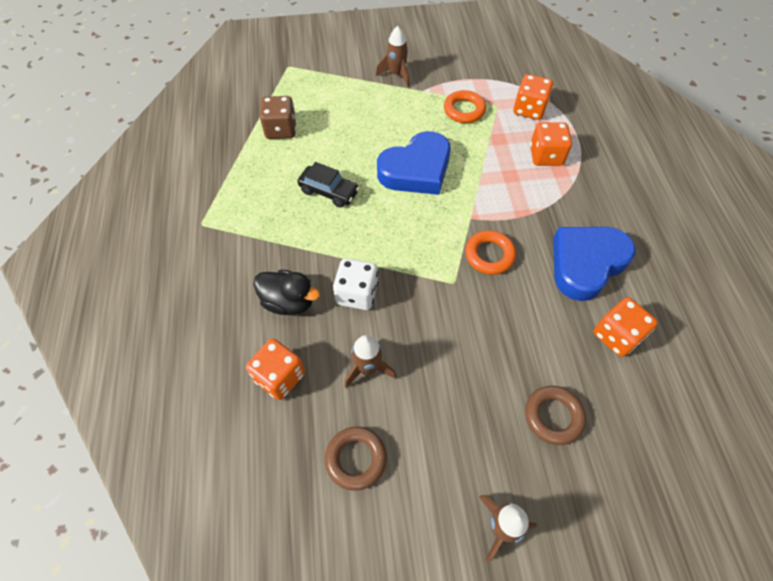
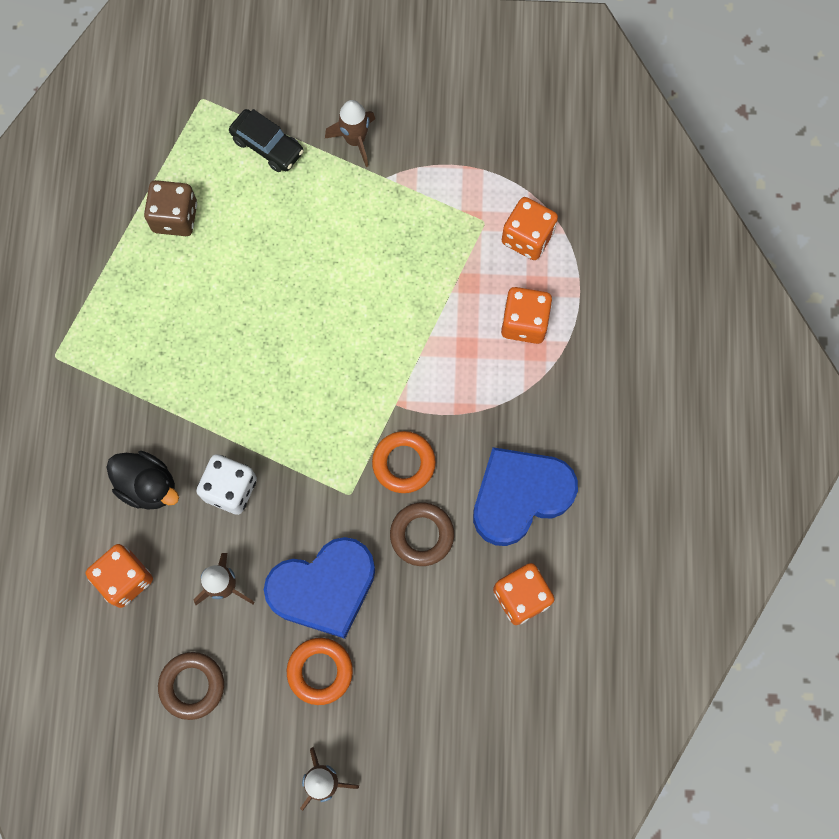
camera: 10 degrees right, 15 degrees up
(329, 191) = (223, 333): black car -> black car (267, 146)
(416, 170) = (344, 317): blue heart -> blue heart (324, 588)
(464, 110) = (435, 224): orange ring -> orange ring (320, 671)
(553, 416) = (415, 678): brown ring -> brown ring (422, 535)

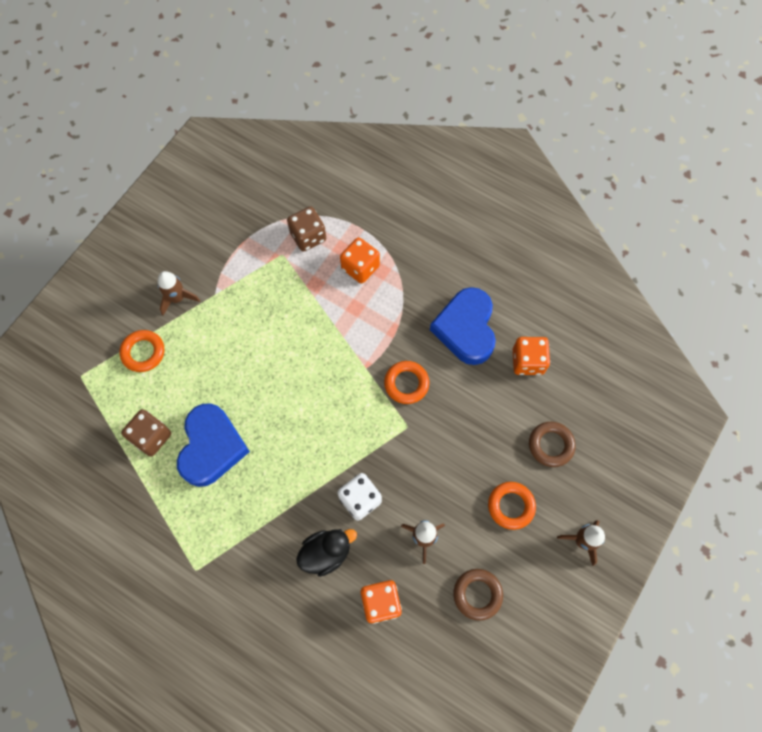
camera: 60 degrees left, 5 degrees down
(267, 146) = (143, 352): black car -> orange ring
(324, 588) = (459, 475): blue heart -> blue heart (211, 447)
(422, 535) = (458, 397): brown ring -> brown ring (551, 445)
(527, 237) = (308, 236): orange dice -> brown dice

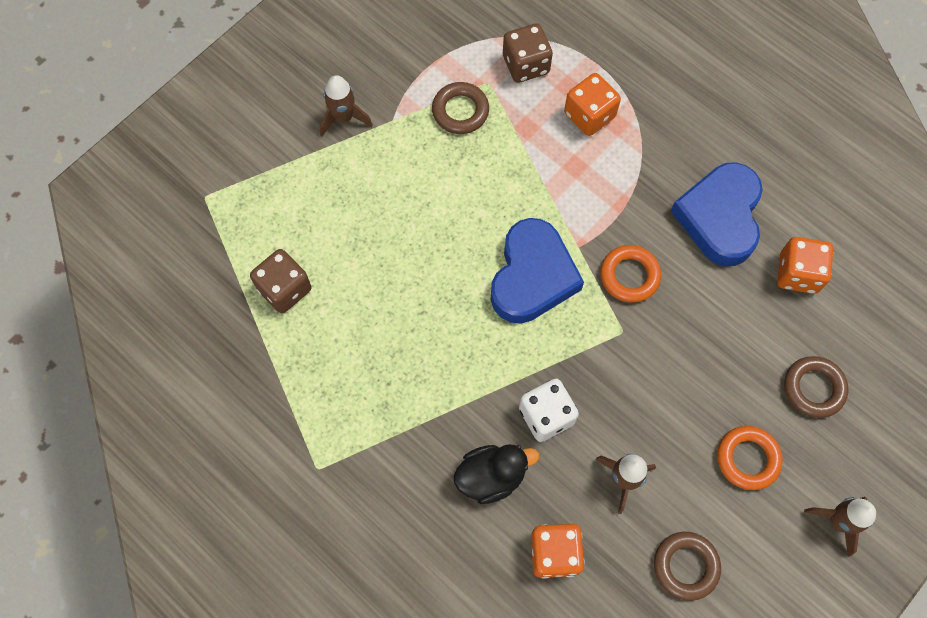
camera: 10 degrees right, 0 degrees up
(143, 352) = (289, 180): orange ring -> none
(211, 447) = (360, 315): blue heart -> blue heart (532, 276)
(264, 279) = (460, 111): none -> brown ring

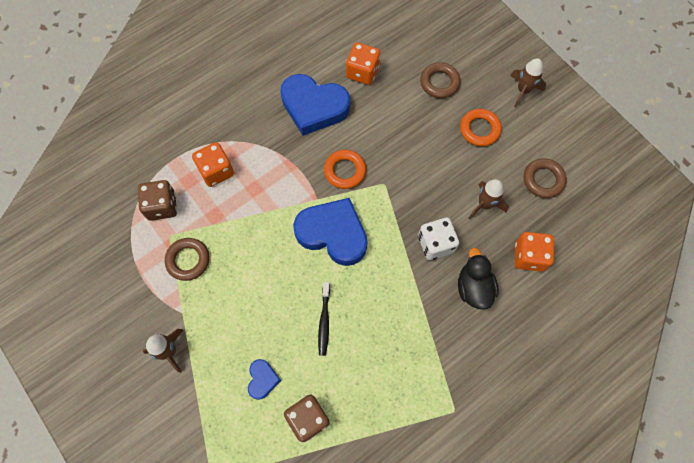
camera: 80 degrees left, 0 degrees up
(325, 228) = (262, 379): none -> blue heart
(409, 286) = (324, 321): none -> black toothbrush

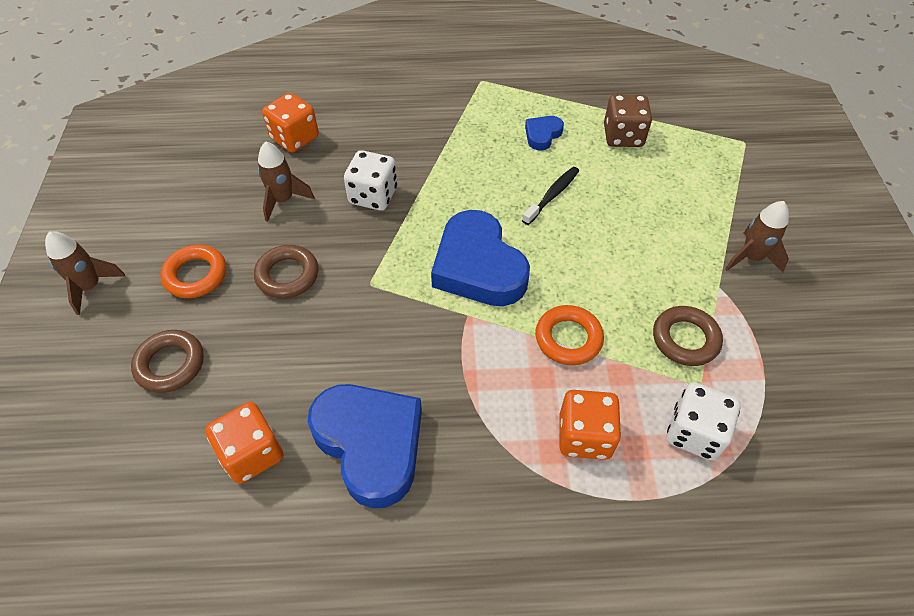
camera: 145 degrees left, 15 degrees down
(162, 206) = (694, 433): brown dice -> white dice
(262, 379) = (652, 184): blue heart -> blue heart (542, 135)
(345, 171) = (404, 327): orange ring -> orange ring (568, 338)
(473, 288) = (374, 144): black duck -> none
(543, 180) = (197, 187): brown ring -> brown ring (287, 275)

